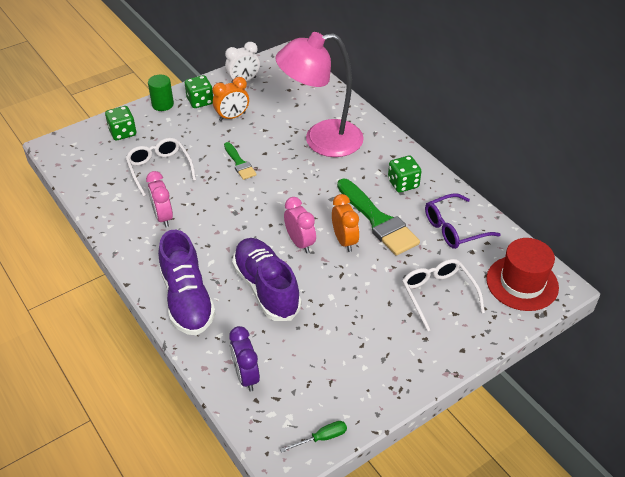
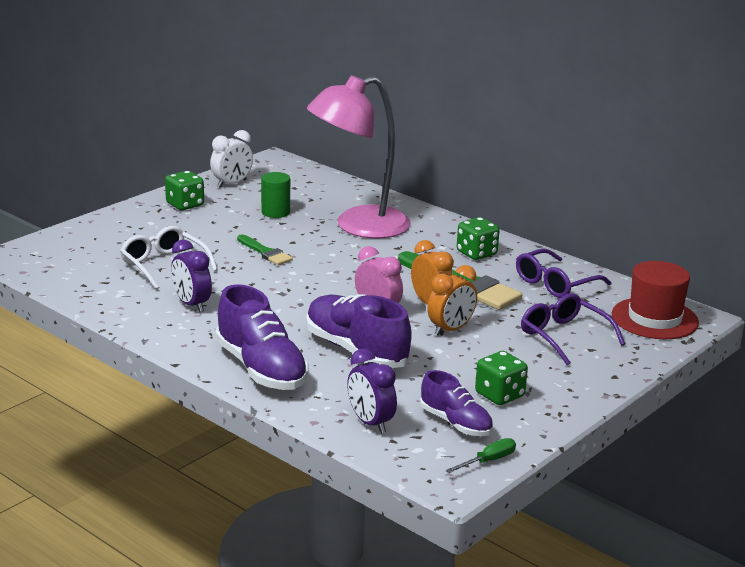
camera: 15 degrees left, 20 degrees down
(123, 133) = (97, 238): green dice -> green dice (499, 395)
(162, 104) = (136, 211): green cylinder -> green cylinder (275, 212)
(163, 217) = (191, 305): pink clock -> purple clock
(232, 117) = (234, 215): orange clock -> orange clock (450, 329)
(312, 387) = (456, 423): none -> purple shoe
(438, 295) = (564, 336): white glasses -> purple glasses

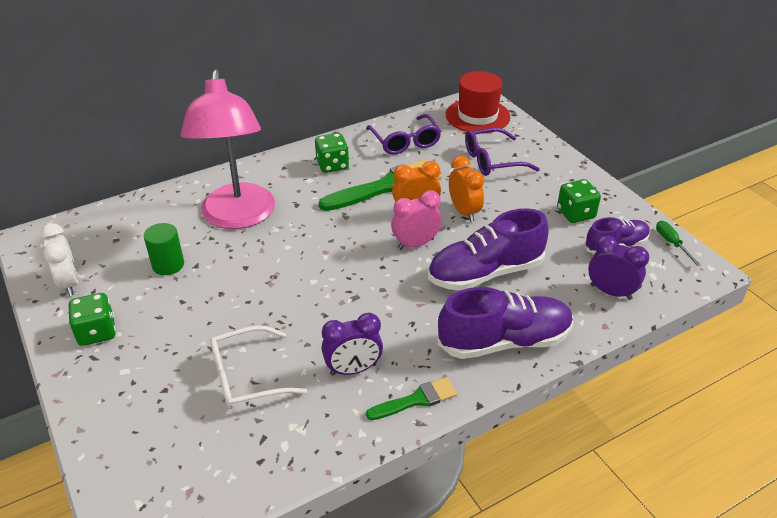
camera: 70 degrees left, 15 degrees up
(265, 252) = (259, 291): green brush -> green brush (416, 400)
(370, 423) = (610, 292): purple clock -> purple clock turned 135 degrees counterclockwise

